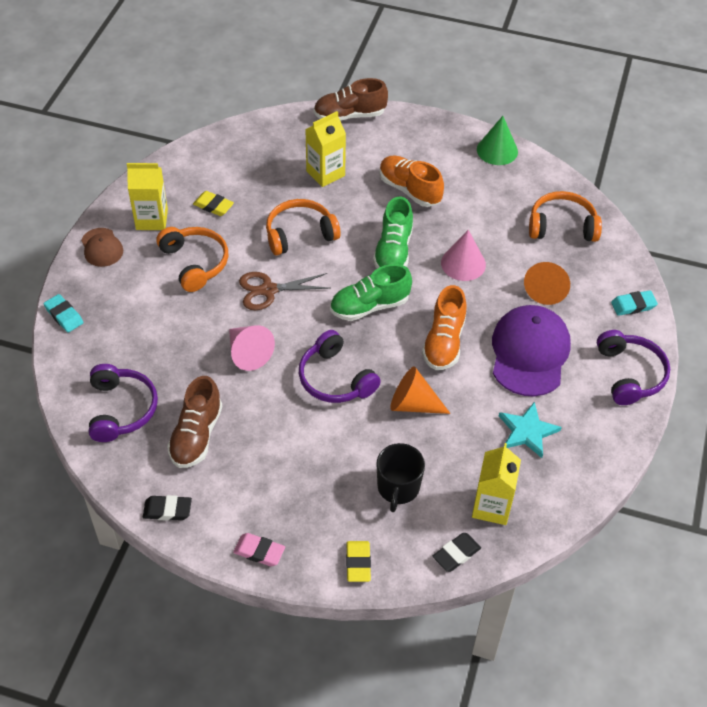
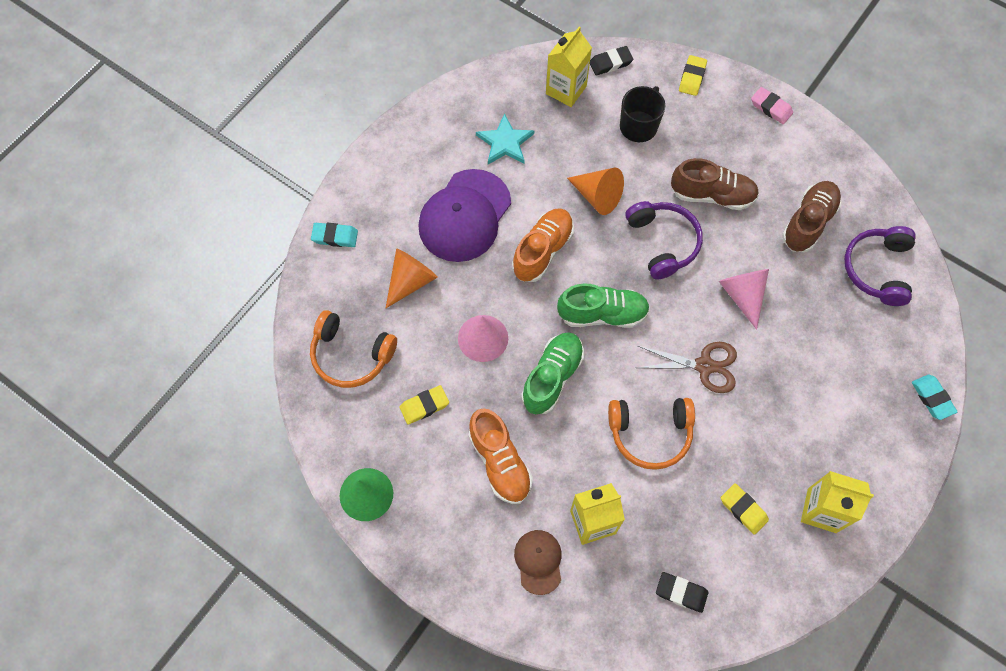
camera: 160 degrees left, 15 degrees up
(102, 247) = (885, 484): brown cap -> brown cap (538, 561)
(167, 510) = (843, 162): black eraser -> black eraser (681, 592)
(195, 263) = (779, 428): orange headphones -> none
(349, 115) = (529, 620): brown shoe -> brown shoe (712, 195)
(485, 209) = (424, 406): none -> yellow eraser
(630, 374) = (383, 168): purple headphones -> none

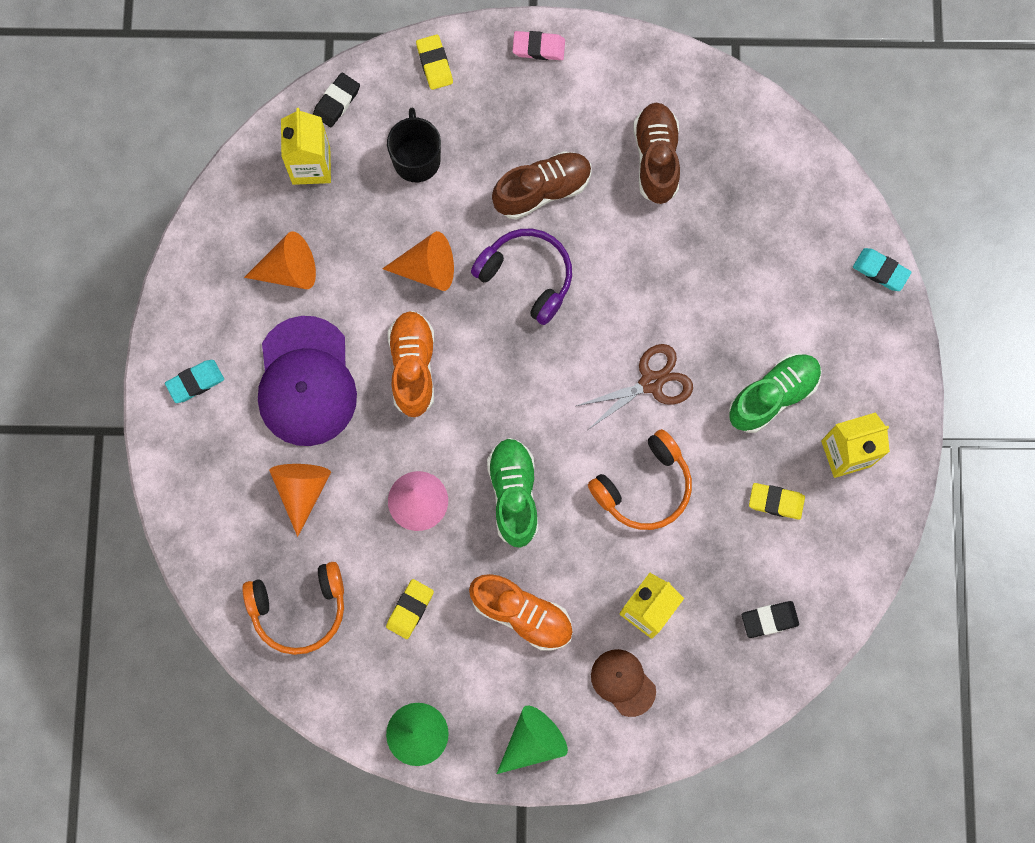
camera: 35 degrees left, 10 degrees up
(335, 236) = (187, 495): turquoise eraser -> turquoise eraser (195, 382)
(443, 557) = (533, 741): none -> green cone
(505, 142) = (289, 270): turquoise star -> orange cone
(602, 314) = (518, 395): green shoe -> green shoe (773, 396)
(742, 295) = (640, 282): pink cone -> none
(877, 269) = (753, 166): purple headphones -> none

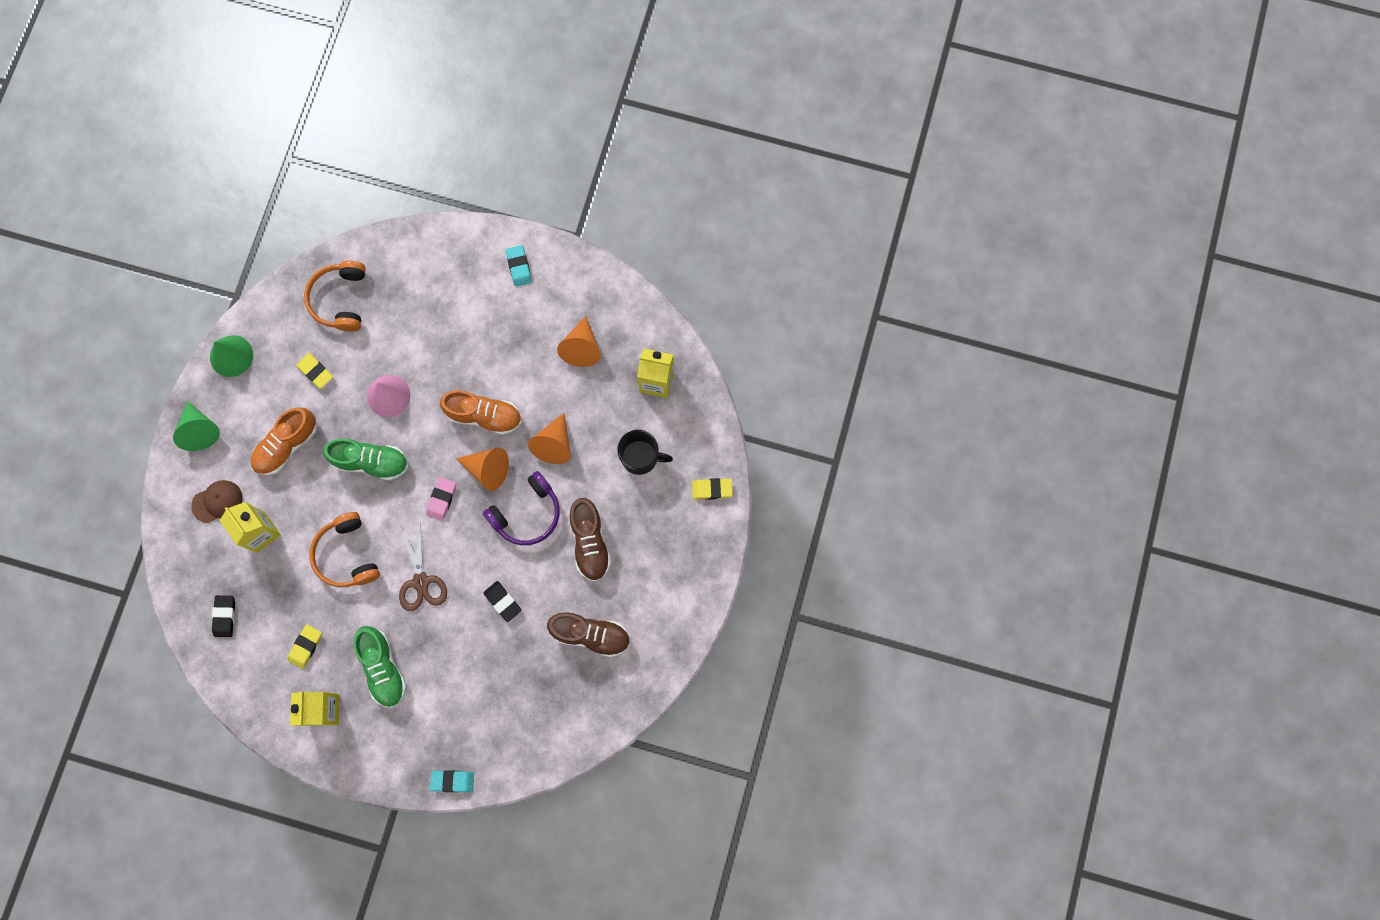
camera: 105 degrees right, 0 degrees up
(302, 490) = (421, 320): orange cone -> orange cone (488, 469)
(306, 382) = (496, 340): purple cap -> none
(337, 102) = (701, 411): black eraser -> black eraser (502, 601)
(538, 47) = (704, 570): pink eraser -> pink eraser (442, 499)
(880, 271) = (452, 781): turquoise eraser -> turquoise eraser turned 45 degrees clockwise

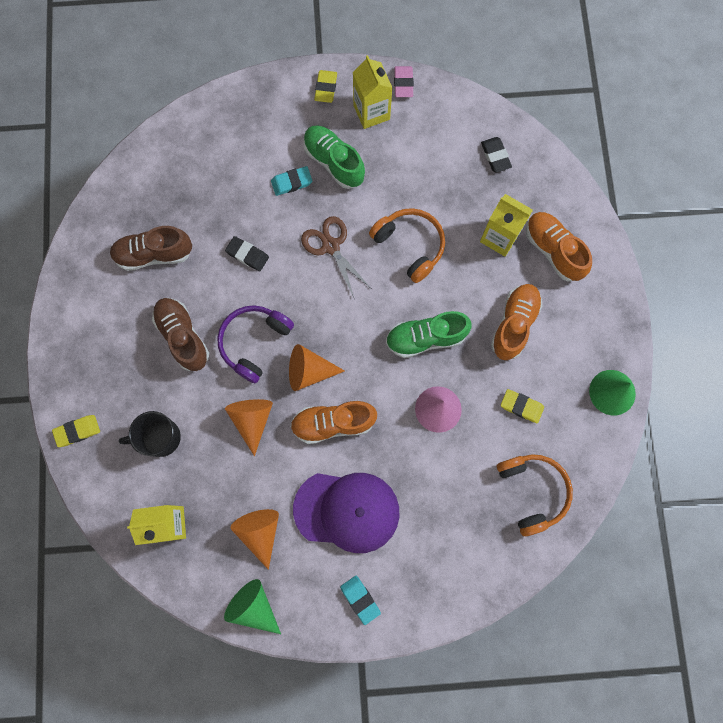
camera: 160 degrees right, 0 degrees up
(200, 430) = (604, 309): green cone -> green cone (254, 606)
(217, 501) = (553, 250): brown cap -> orange shoe
(306, 646) = (411, 156): yellow eraser -> yellow eraser (326, 88)
(442, 499) = (342, 327): pink eraser -> pink eraser (403, 83)
(452, 781) = (235, 95): turquoise eraser -> turquoise eraser (291, 182)
(502, 339) = (347, 511): none -> purple cap

